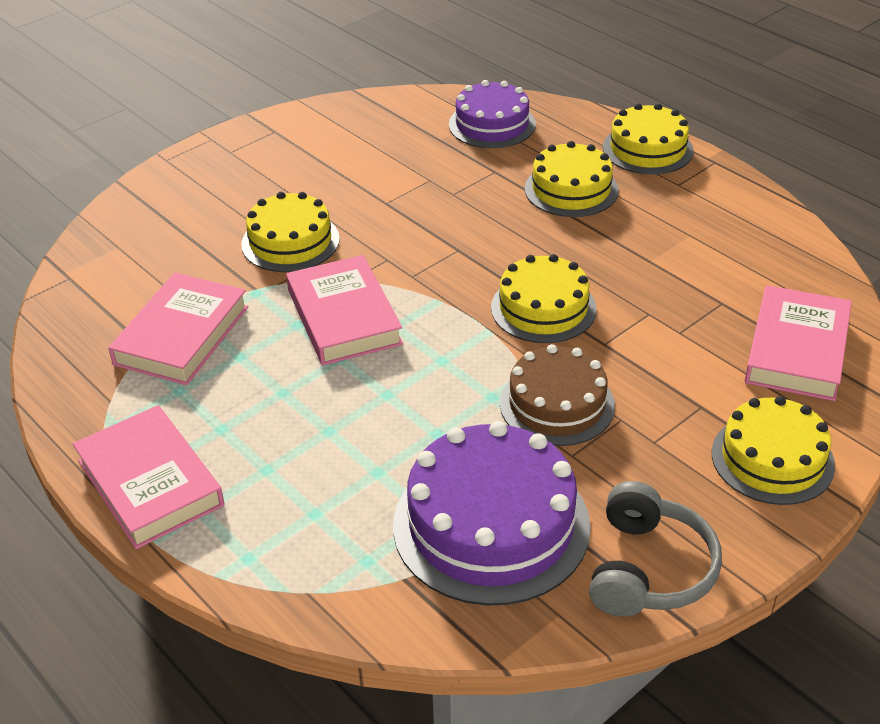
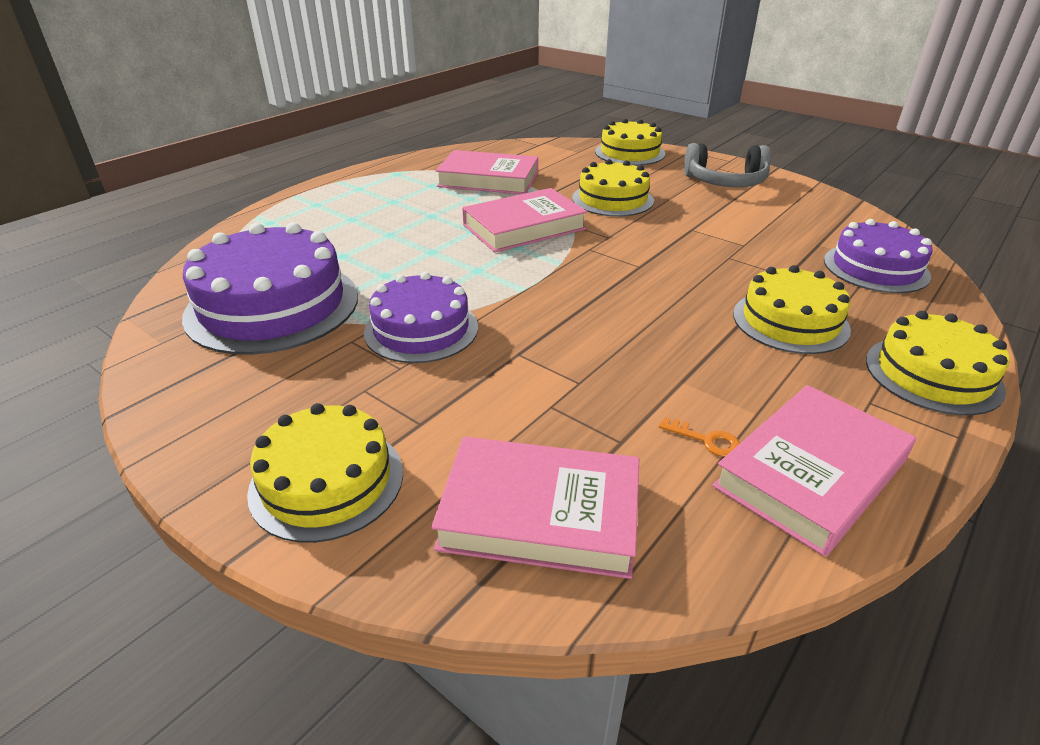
camera: 80 degrees right, 5 degrees down
(150, 483) = (344, 188): pink book -> pink book (810, 473)
(543, 308) = (566, 315): yellow cake -> yellow cake (629, 153)
(557, 404) = (421, 329): brown cake -> purple cake
(649, 569) = (191, 389): grey headphones -> grey headphones (725, 182)
(720, 263) = (706, 440): none -> orange key

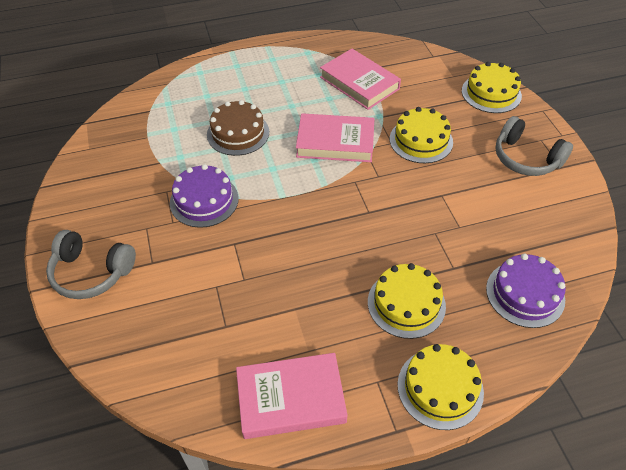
camera: 35 degrees right, 15 degrees up
(273, 305) = (151, 146): purple cake -> none
(327, 481) = (91, 272): yellow cake -> grey headphones
(391, 256) = (238, 133): none -> brown cake
(540, 513) = (154, 341): pink book -> none
(706, 440) = (264, 350): orange key -> none

